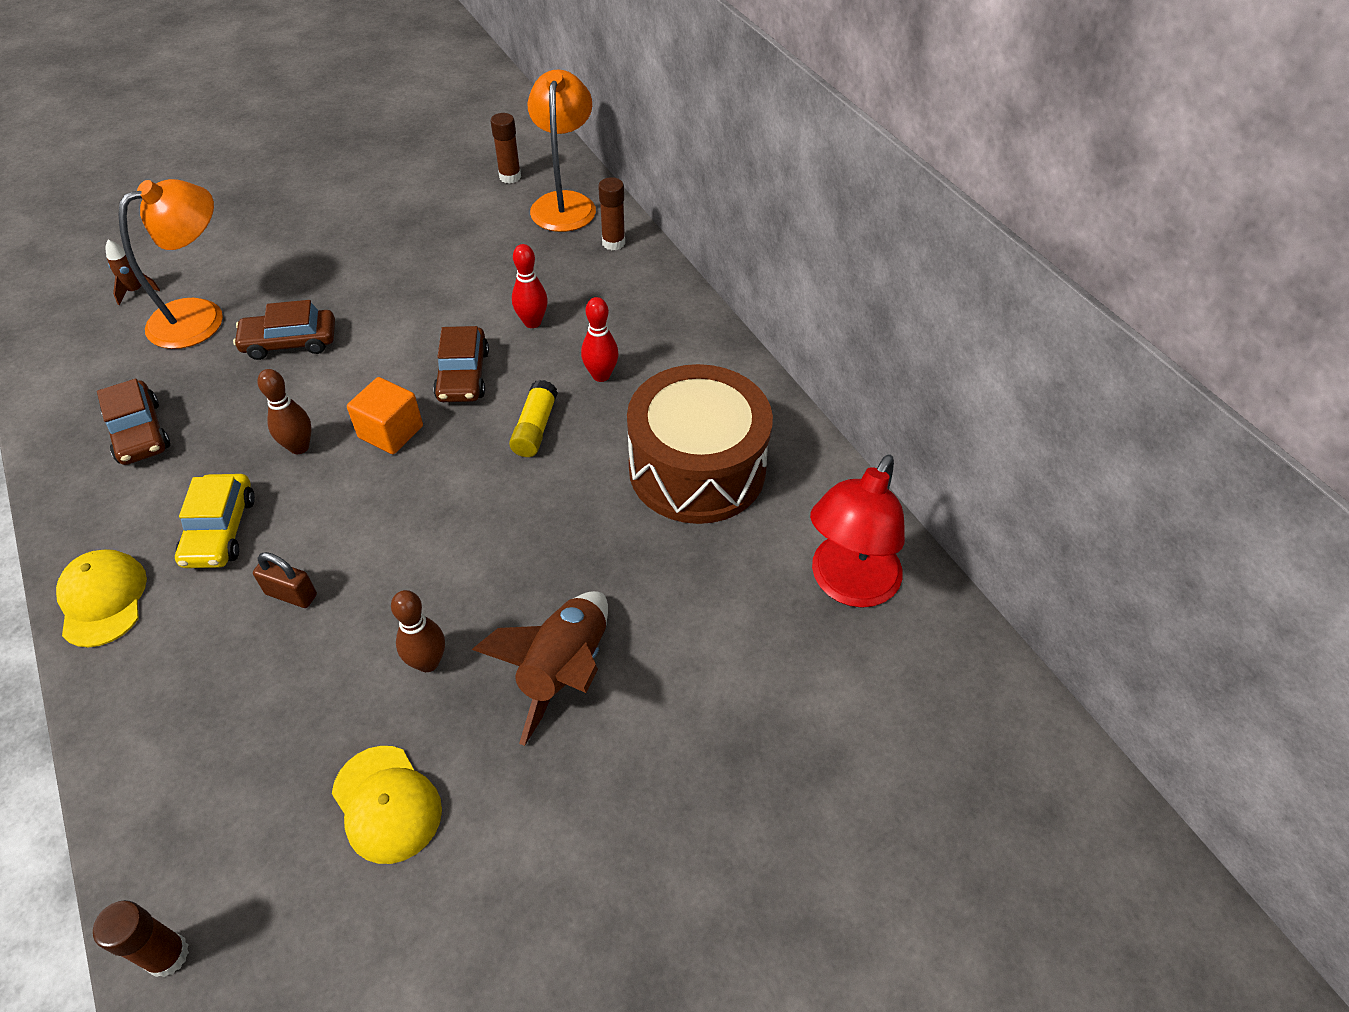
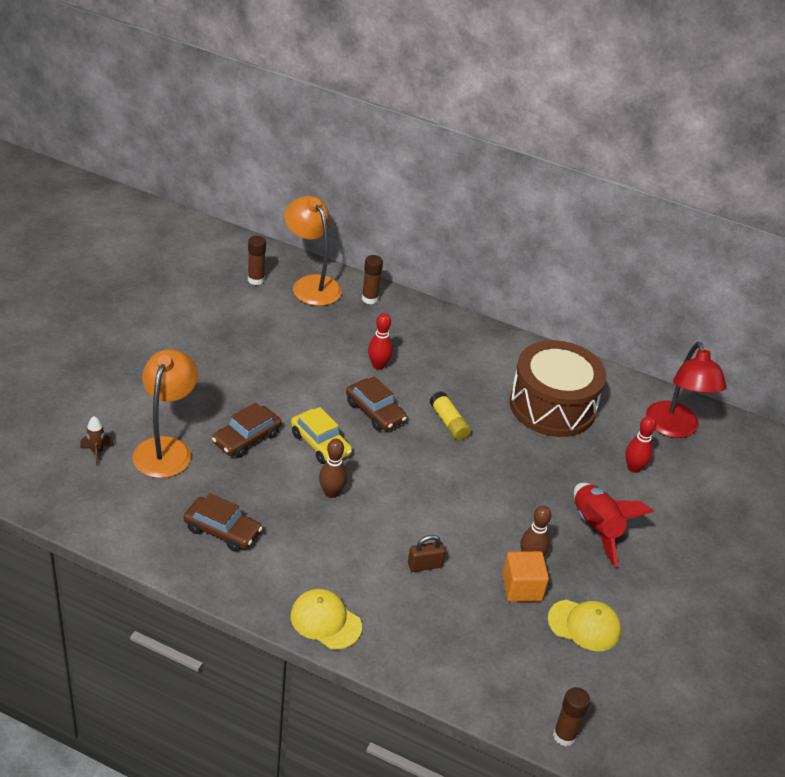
camera: 40 degrees left, 10 degrees down
(220, 530) = (344, 555): yellow car -> yellow car (320, 444)
(391, 432) = (373, 460): orange cube -> orange cube (522, 588)
(563, 671) = (595, 529): brown rocket -> red rocket
(601, 375) = (450, 379): red bowling pin -> red bowling pin (634, 468)

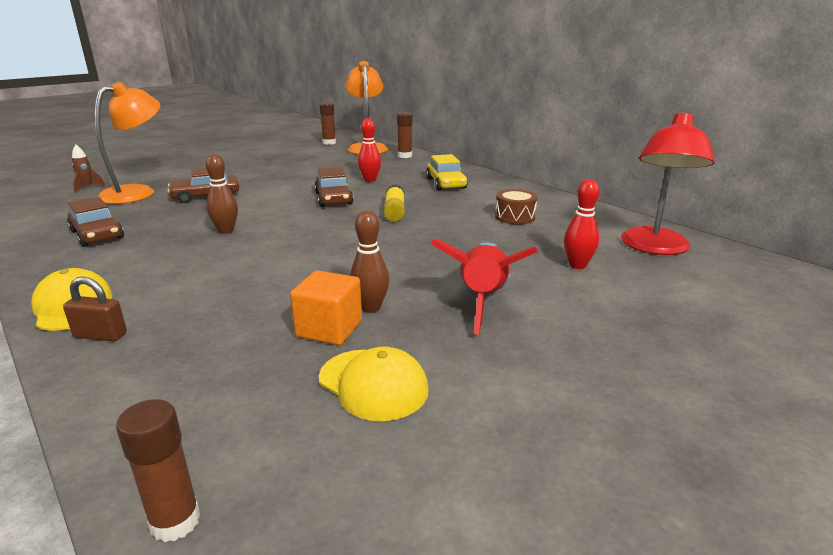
camera: 30 degrees right, 15 degrees down
(320, 444) = (261, 206): yellow car -> yellow car (446, 183)
(424, 565) = (241, 289): brown padlock -> brown padlock (100, 335)
(552, 406) = (514, 217): brown drum -> brown drum, size x0.42

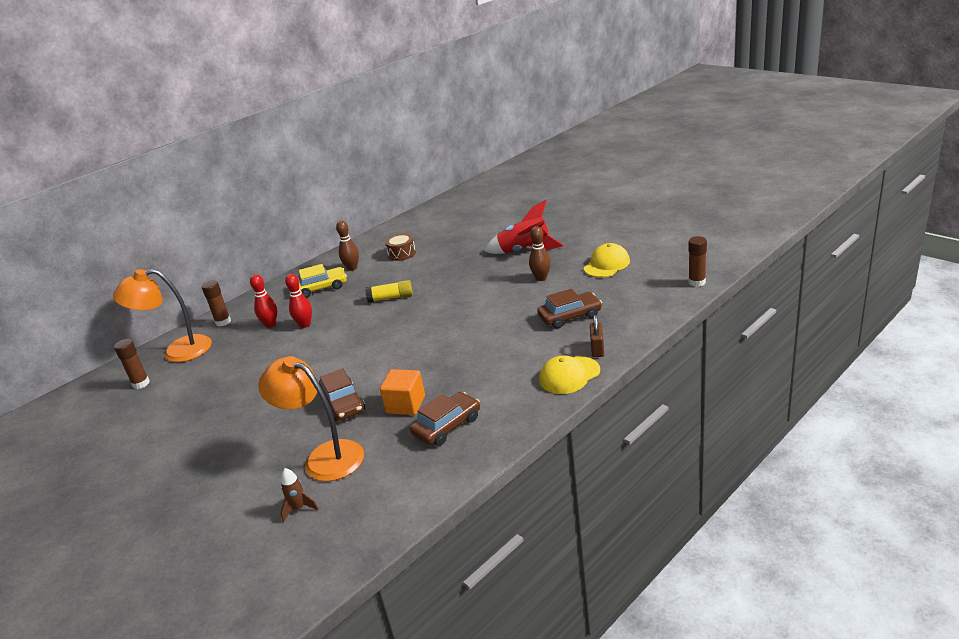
camera: 90 degrees left, 5 degrees up
(226, 230) = (433, 361): brown bowling pin -> brown bowling pin (352, 268)
(329, 329) = (566, 284): orange cube -> orange cube (405, 404)
(334, 198) = (356, 331): brown car -> brown car (570, 316)
(577, 265) = (477, 231): red bowling pin -> red bowling pin (270, 324)
(654, 248) = (450, 213): red lamp -> none

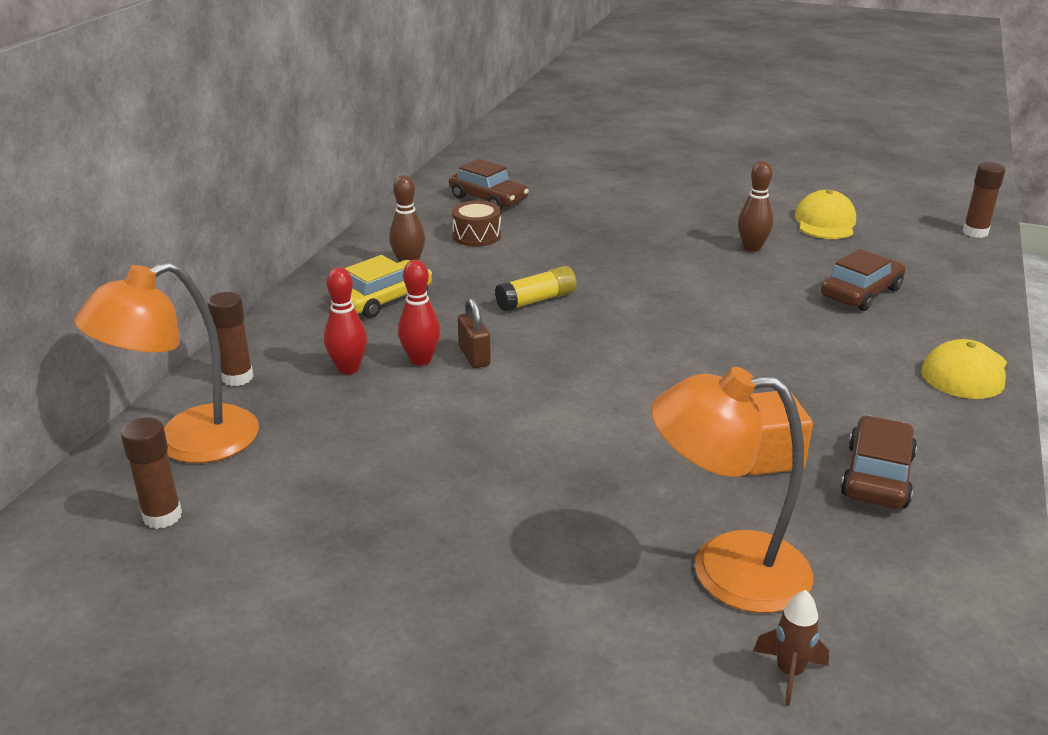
camera: 30 degrees left, 0 degrees up
(343, 404) = (651, 475): brown car -> brown car (488, 199)
(525, 251) = (680, 215): red rocket -> none
(597, 349) = (957, 330): brown padlock -> brown padlock (474, 356)

